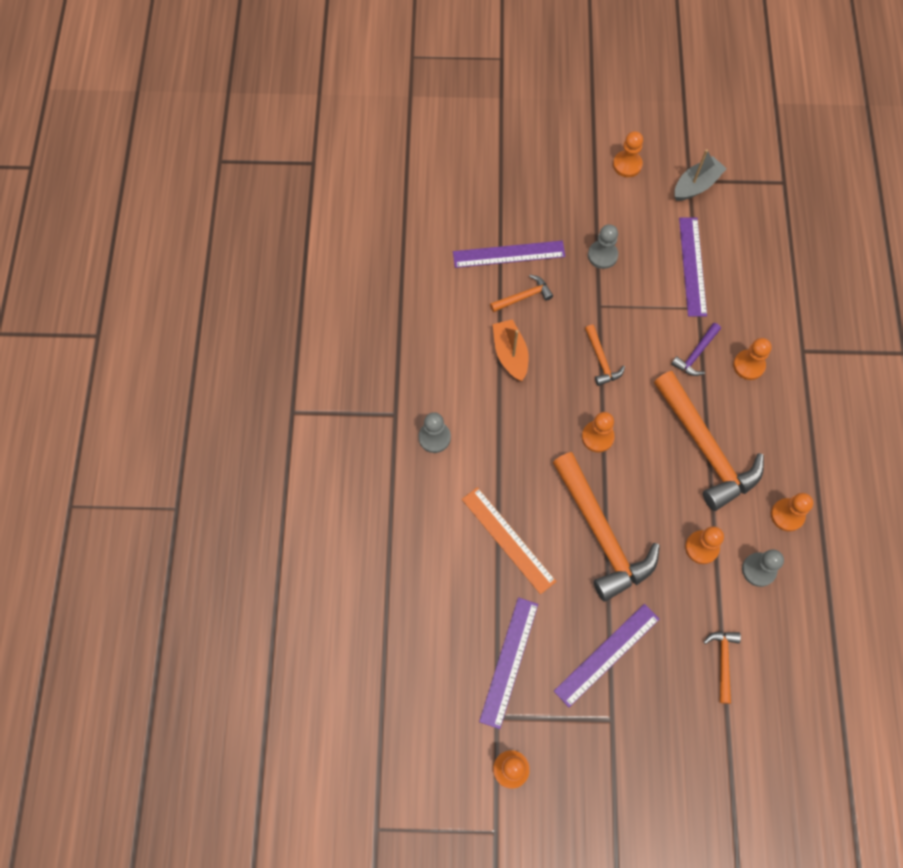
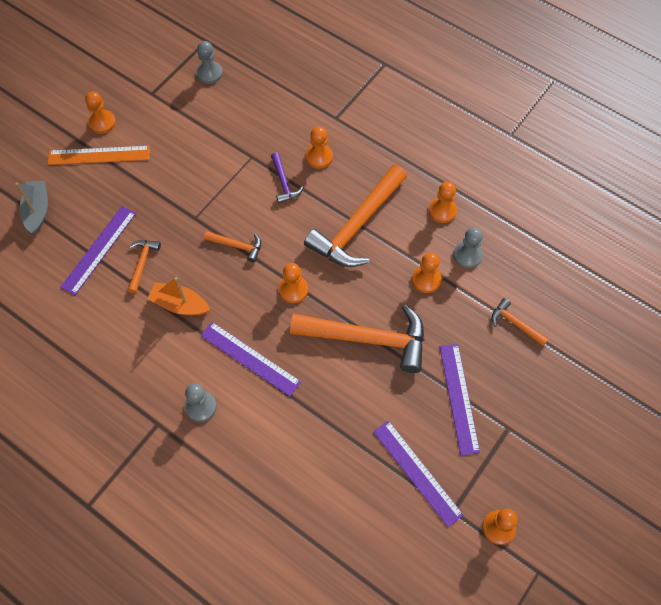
camera: 55 degrees left, 5 degrees down
(508, 539) = (323, 408): orange ruler -> orange ruler (99, 155)
(602, 255) = (157, 188): grey pawn -> grey pawn (209, 73)
(692, 266) = (217, 138): purple ruler -> purple ruler (250, 358)
(696, 185) = (159, 92): grey boat -> grey boat (37, 211)
(705, 448) = (357, 226): orange hammer -> orange hammer turned 120 degrees clockwise

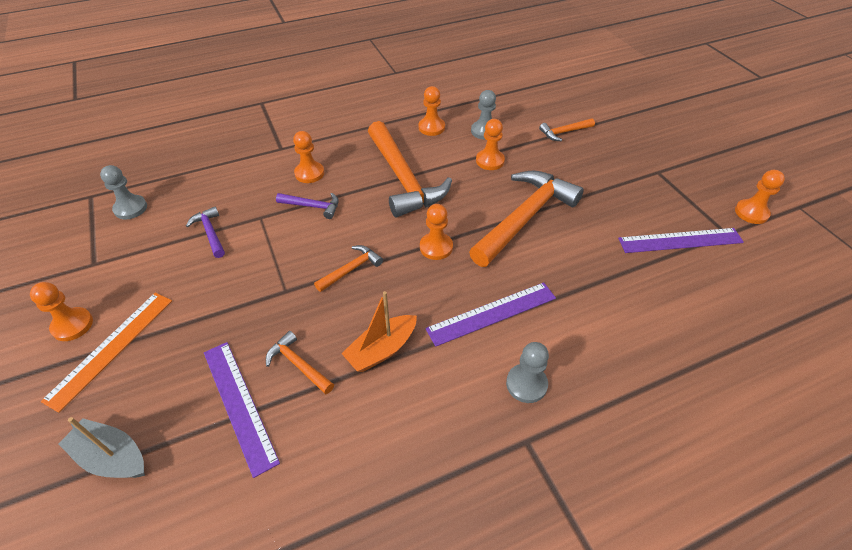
camera: 60 degrees left, 15 degrees down
(217, 137) = (210, 233): none -> purple hammer
(459, 398) = (616, 187): purple ruler -> none

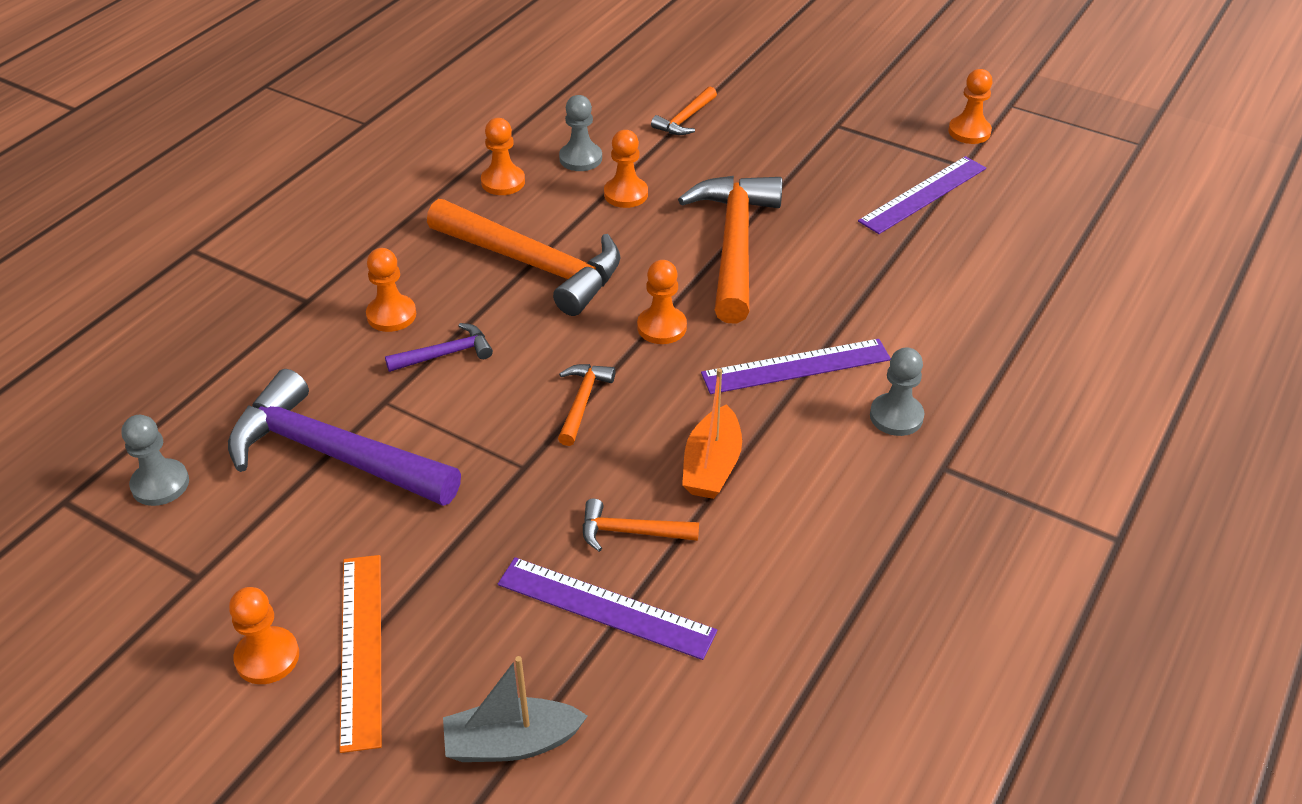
camera: 35 degrees left, 5 degrees down
(210, 233) = (332, 454): purple hammer -> purple hammer, size x2.20
(492, 313) = (796, 366): purple ruler -> purple ruler turned 45 degrees clockwise

